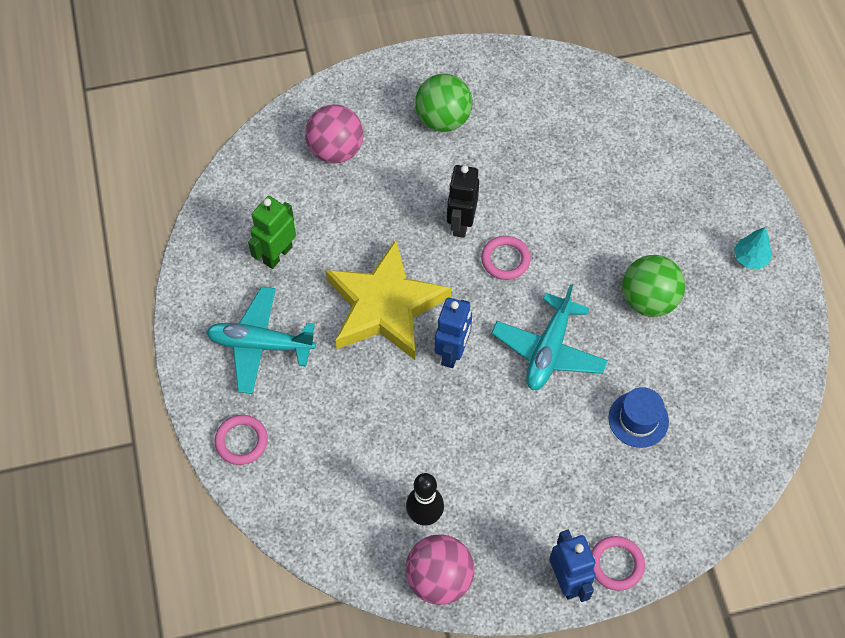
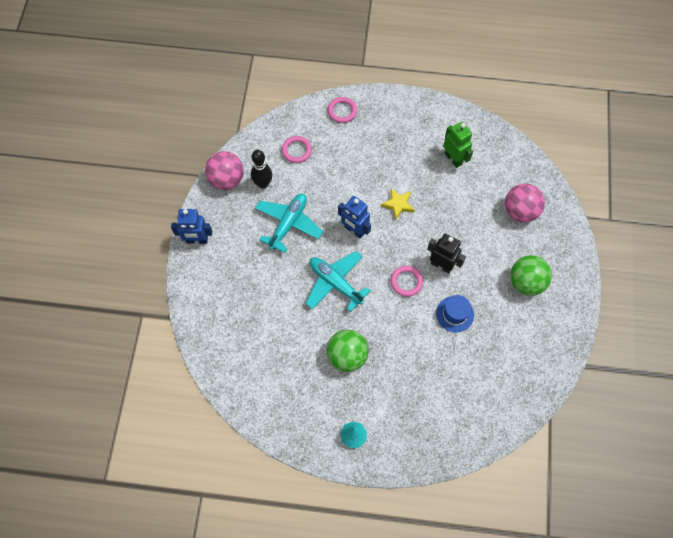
camera: 110 degrees right, 5 degrees up
(260, 344) = (397, 135): turquoise plane -> turquoise plane (288, 224)
(385, 306) = (398, 204): yellow star -> yellow star, size x0.43
(616, 564) = (194, 268): pink ring -> pink ring (296, 150)
(638, 419) = (271, 315): blue hat -> blue hat (454, 314)

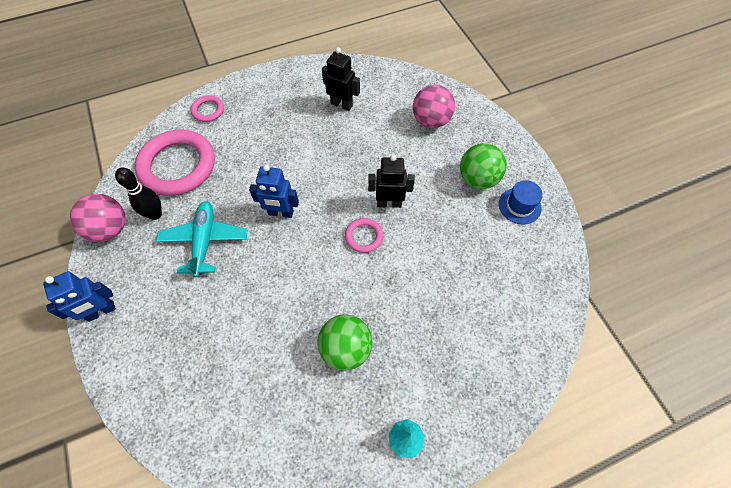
camera: 30 degrees left, 5 degrees down
(296, 150) = (178, 166): pink ring -> pink ring, size x2.19
(335, 283) = (289, 276): turquoise plane -> none
(398, 204) = (312, 168): yellow star -> none
(453, 159) = (341, 104): green robot -> black robot
(454, 314) = (431, 243): blue hat -> blue hat (519, 206)

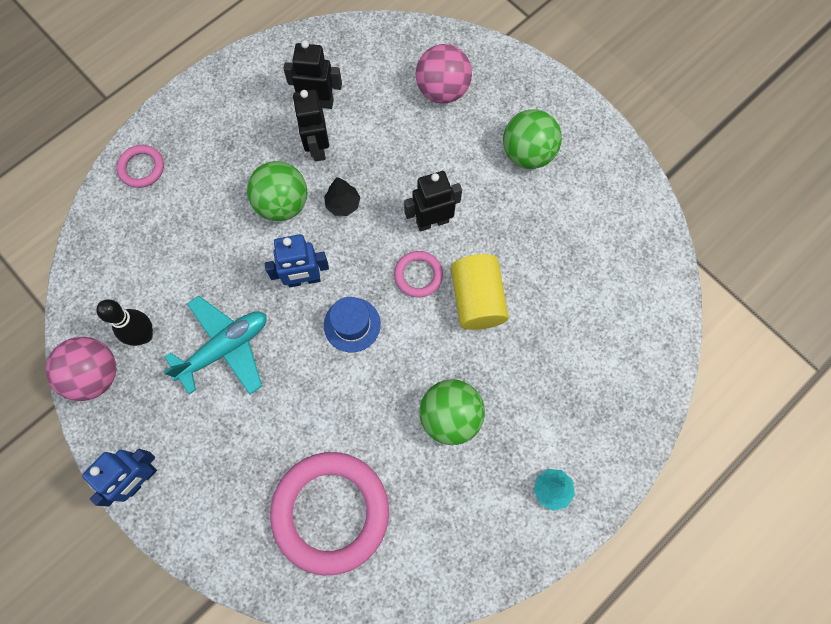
camera: 20 degrees left, 10 degrees up
(178, 166) = (140, 260): pink ring -> pink ring (330, 512)
(204, 241) = (225, 348): turquoise plane -> turquoise plane turned 75 degrees clockwise
(288, 159) = (282, 204): none -> green ball
(328, 131) = (317, 147): none -> black robot
(330, 172) = (343, 204): none -> black tree
(401, 268) = (477, 299): none -> yellow cylinder
(519, 206) = (588, 173): blue hat -> blue hat (352, 324)

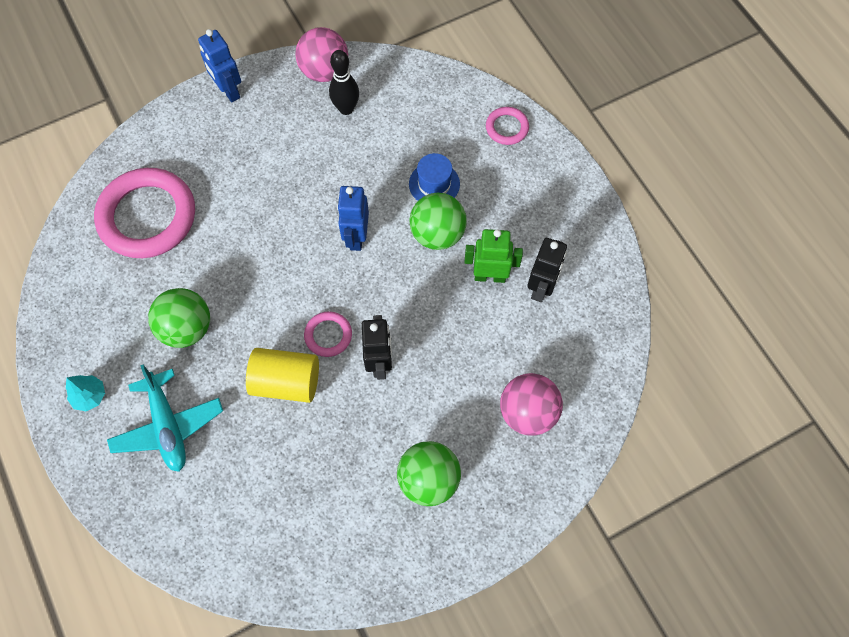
camera: 105 degrees right, 5 degrees down
(225, 348) = (314, 165): turquoise plane -> turquoise plane (168, 426)
(317, 147) = (490, 276): black robot -> green robot
(343, 204) = (422, 286): black tree -> none
(352, 324) = (300, 267): blue hat -> blue hat (434, 184)

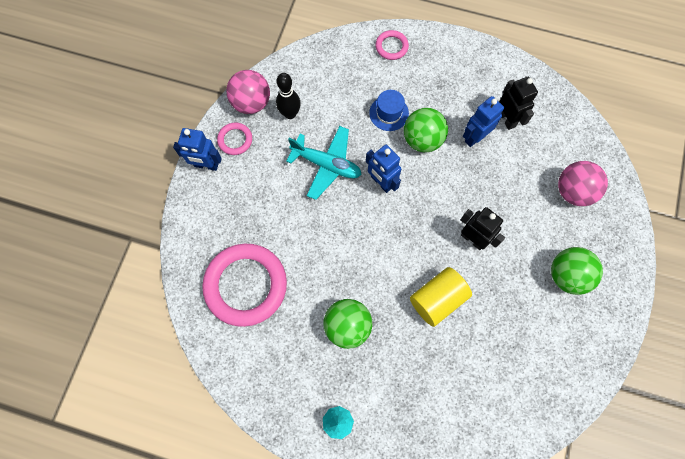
camera: 45 degrees left, 5 degrees up
(168, 426) = (402, 391): turquoise plane -> turquoise plane (327, 165)
(328, 335) = (429, 251): pink ring -> pink ring (235, 140)
(490, 276) = (475, 137): green robot -> blue robot

